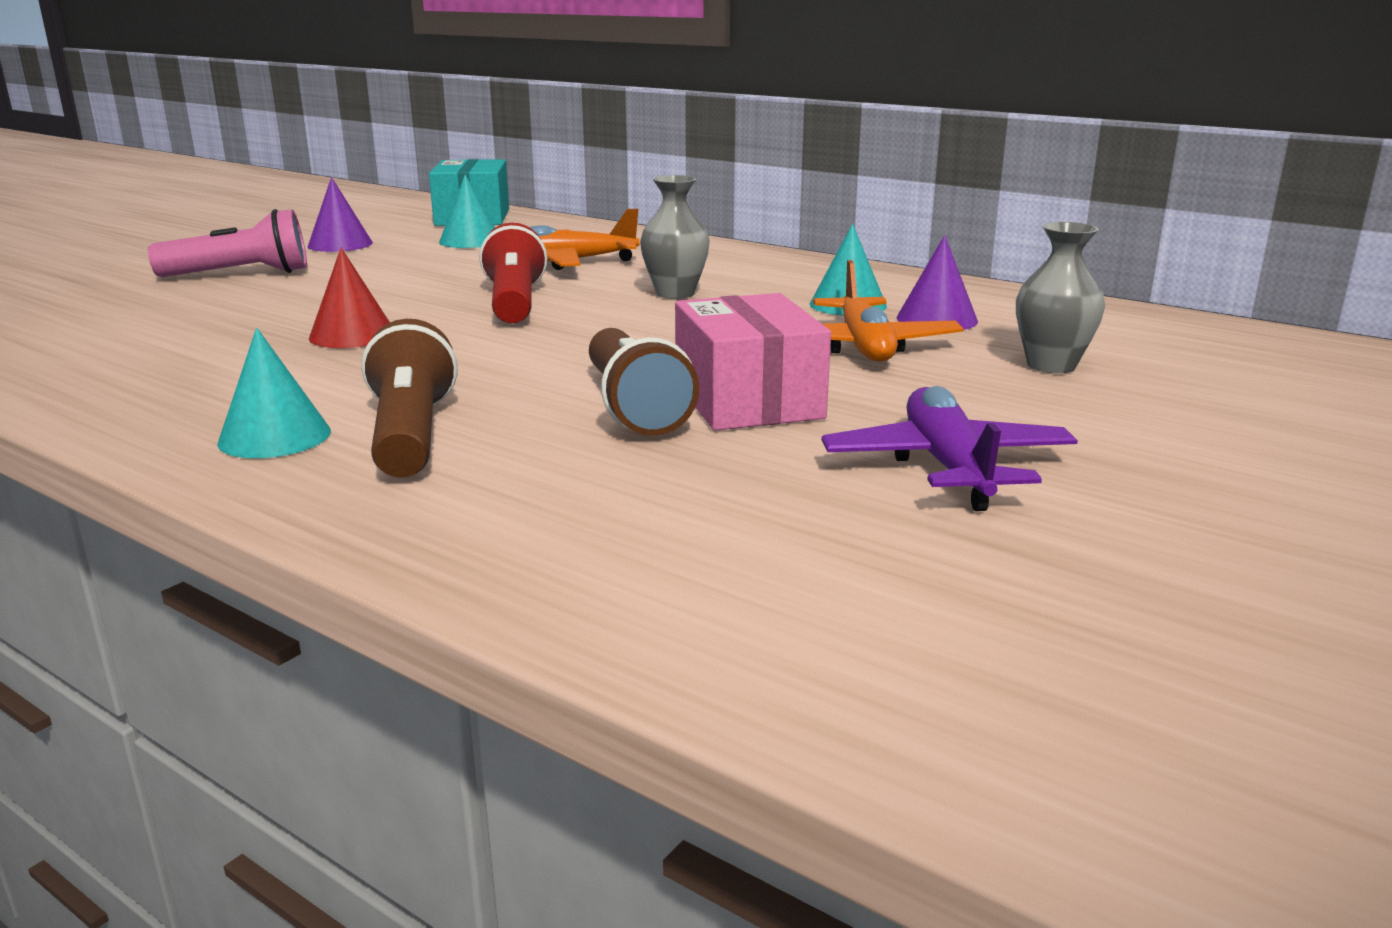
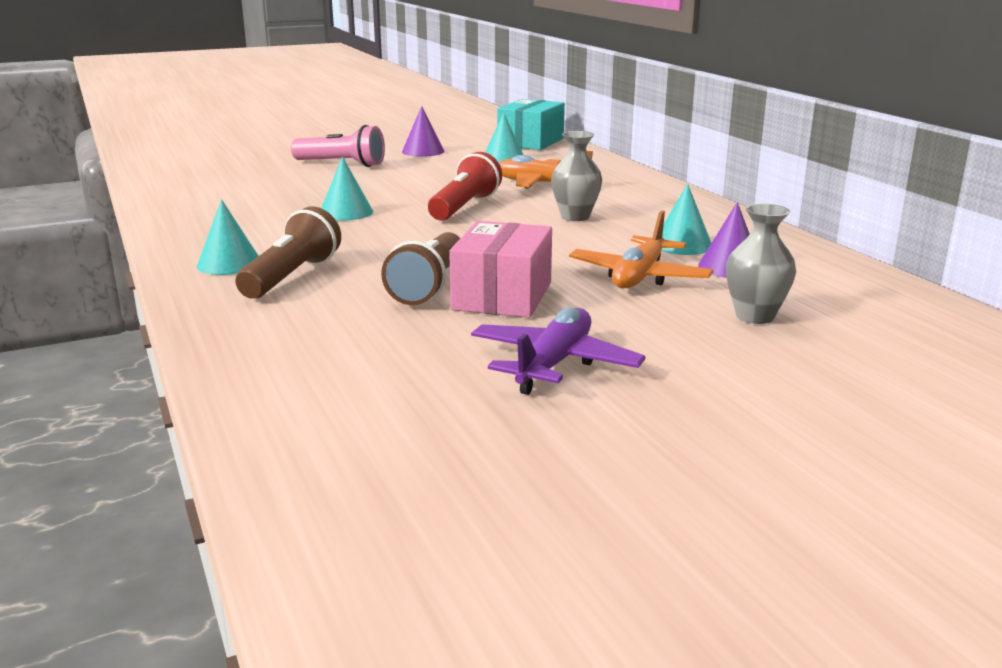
camera: 30 degrees right, 0 degrees up
(352, 335) = (346, 212): red cone -> turquoise cone

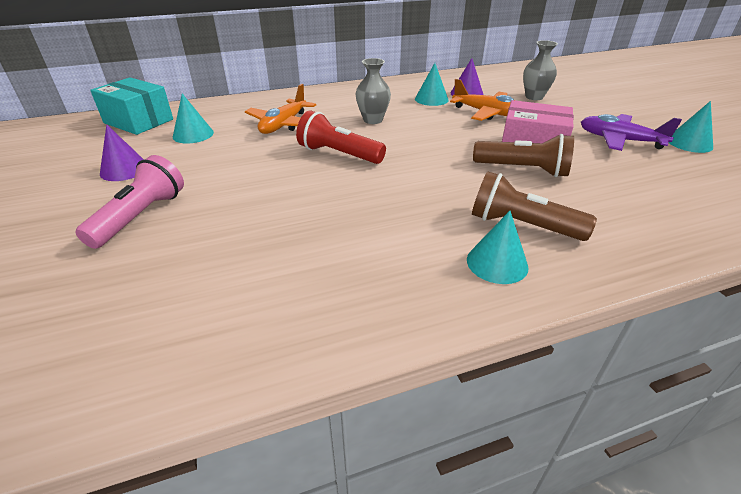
camera: 85 degrees left, 15 degrees up
(346, 212) = (340, 207): turquoise cone -> turquoise cone (689, 143)

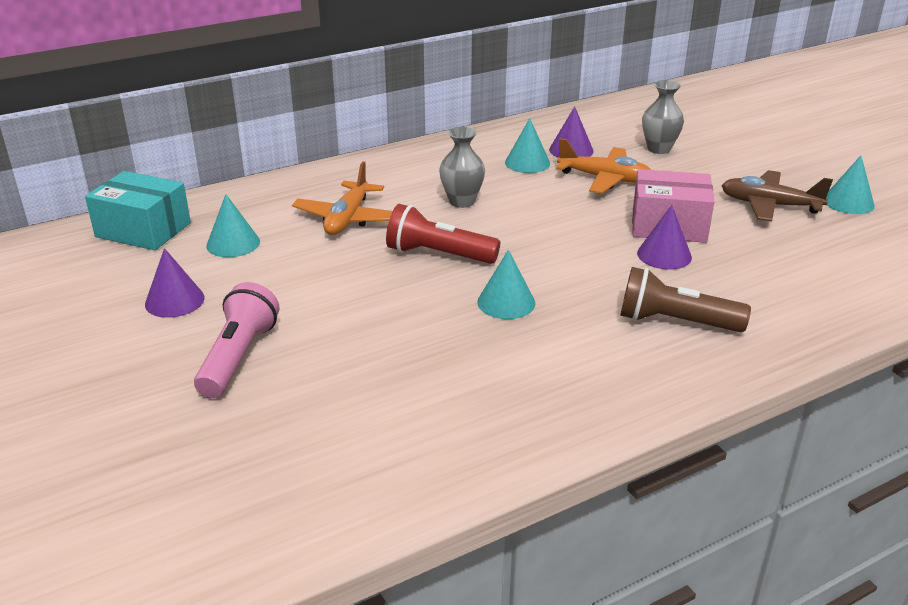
camera: 10 degrees left, 5 degrees down
(497, 263) = (657, 365): turquoise cone -> turquoise cone (506, 302)
(523, 170) = (664, 255): brown flashlight -> purple cone
(619, 140) = (769, 205): purple plane -> brown plane

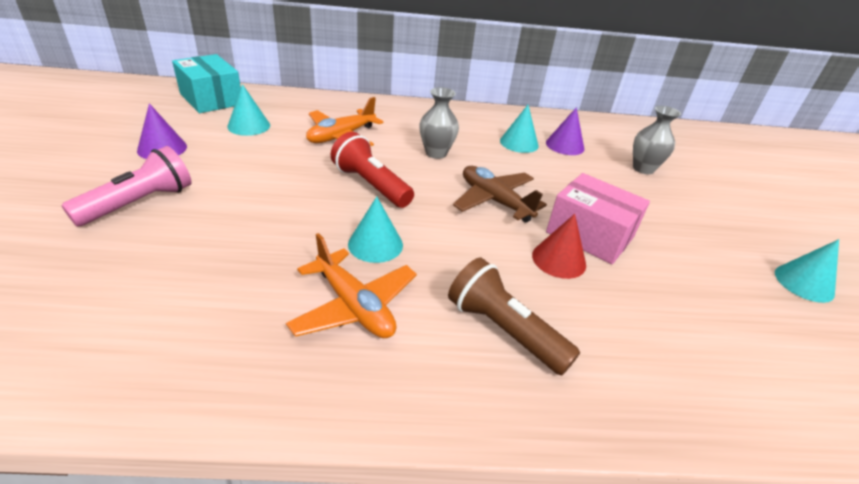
camera: 25 degrees right, 5 degrees up
(604, 179) = (570, 176): orange plane -> orange plane (354, 306)
(664, 255) = (559, 259): purple cone -> red cone
(769, 205) = (710, 254): brown plane -> brown plane (494, 201)

